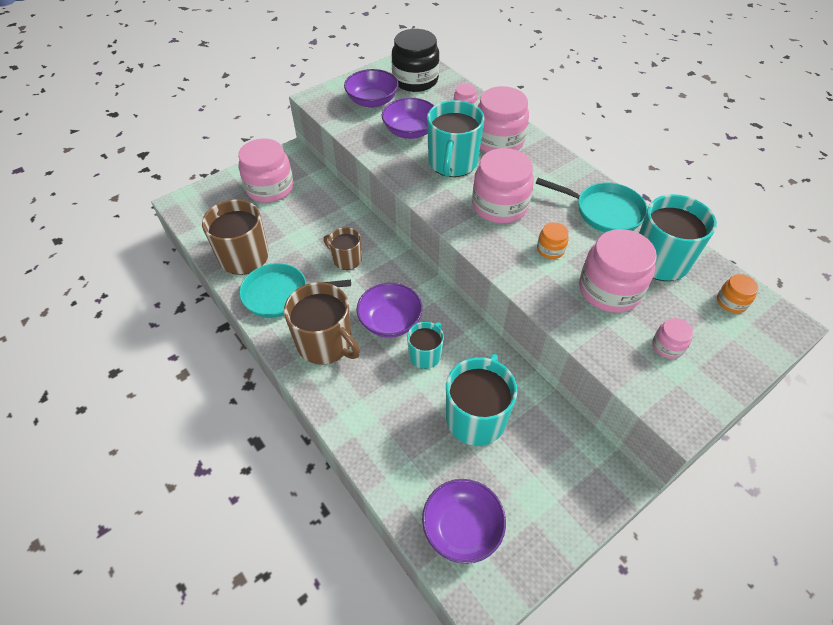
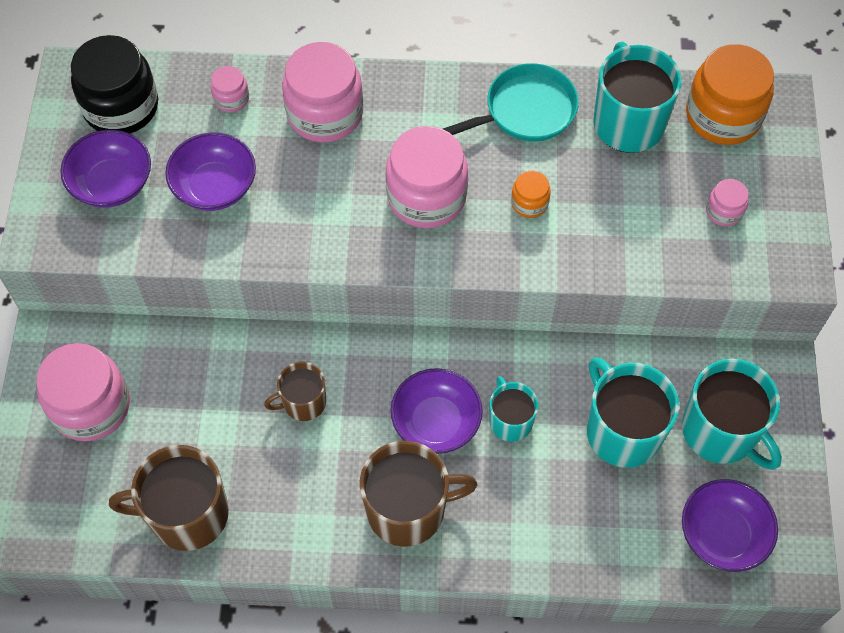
camera: 50 degrees left, 10 degrees up
(280, 294) = (292, 510): turquoise pan -> none
(452, 163) = (315, 187): turquoise mug -> turquoise mug (721, 431)
(609, 290) = (624, 198): pink jar -> none
(731, 302) = (723, 116): orange jar -> orange jar, size x2.12

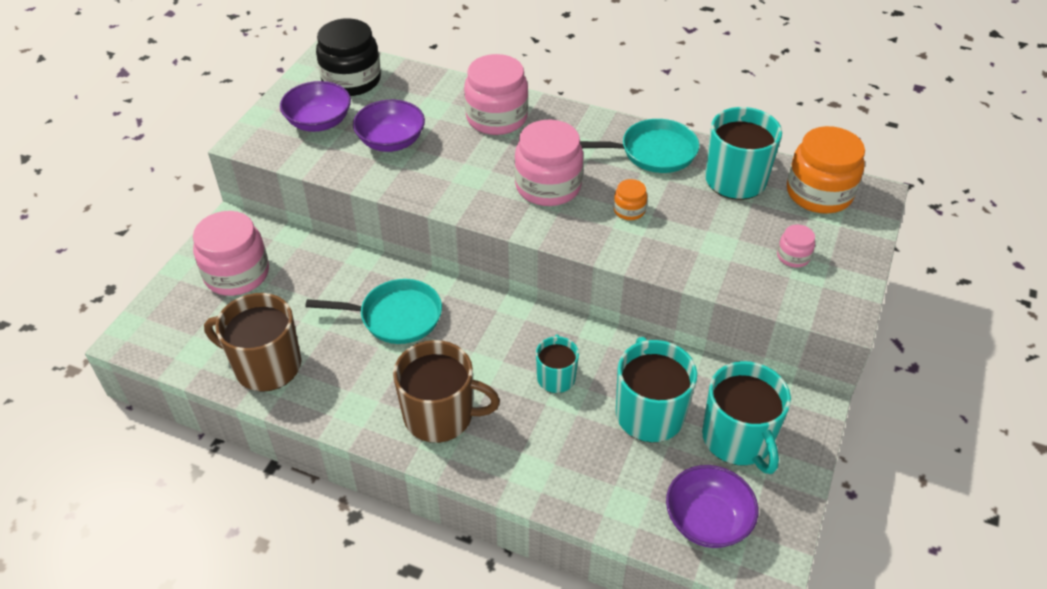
camera: 20 degrees right, 15 degrees down
(231, 99) = (432, 93): pink jar -> none
(303, 402) = (395, 316): brown mug -> turquoise pan
(436, 422) = (494, 360): purple bowl -> none

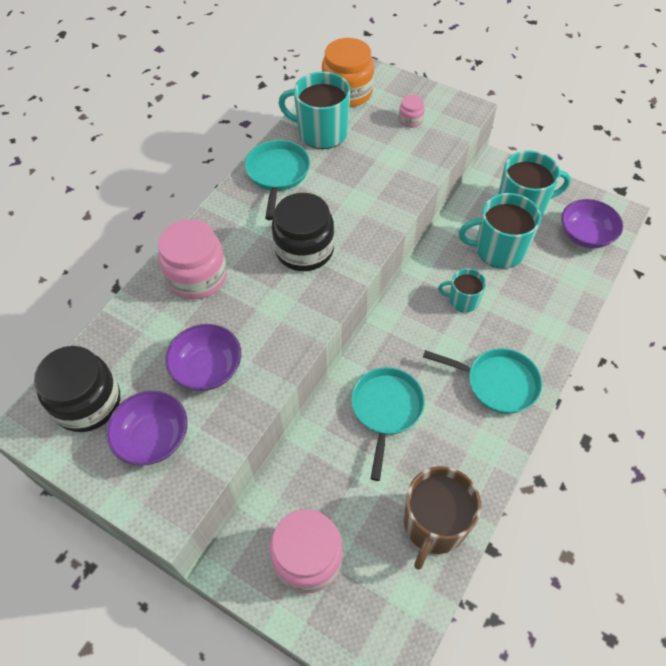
camera: 80 degrees left, 10 degrees up
(440, 415) = (497, 383): brown mug -> turquoise pan
(548, 186) = (304, 250): pink jar -> black jar
(629, 210) = (345, 201): orange jar -> none

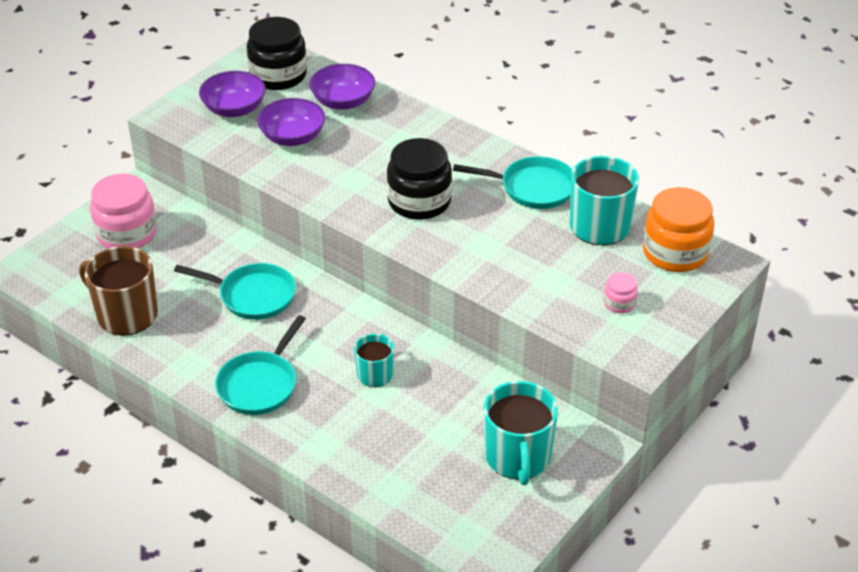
camera: 95 degrees right, 15 degrees down
(197, 276) = (399, 132): pink jar -> none
(498, 250) = (446, 419): turquoise mug -> none
(585, 235) = (458, 514): purple bowl -> purple bowl (343, 101)

